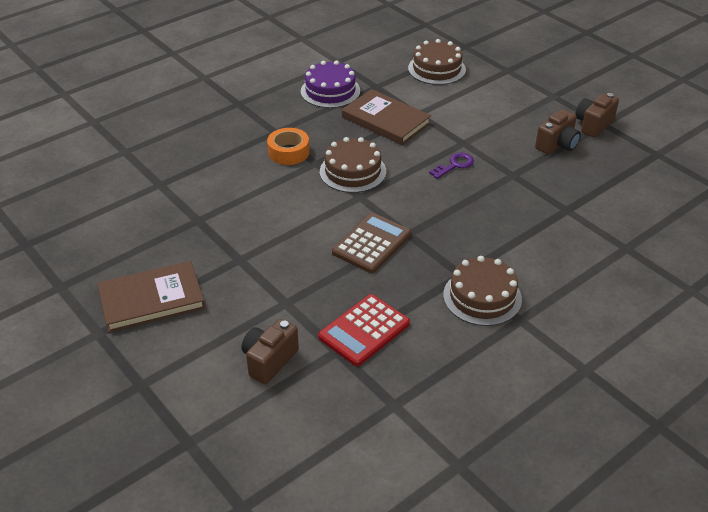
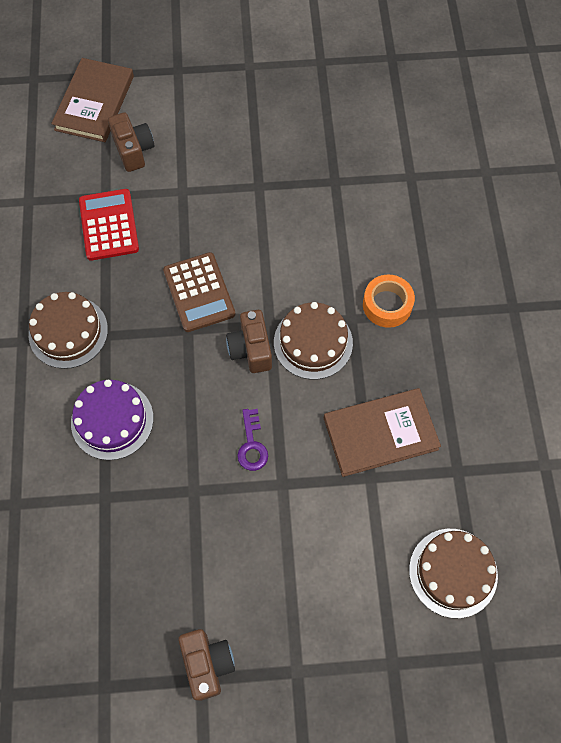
camera: 125 degrees right, 25 degrees up
(151, 299) = (259, 109): brown book -> brown book (94, 103)
(330, 91) = (480, 414): purple cake -> purple cake (112, 420)
(557, 145) = (204, 584): brown camera -> brown camera (251, 349)

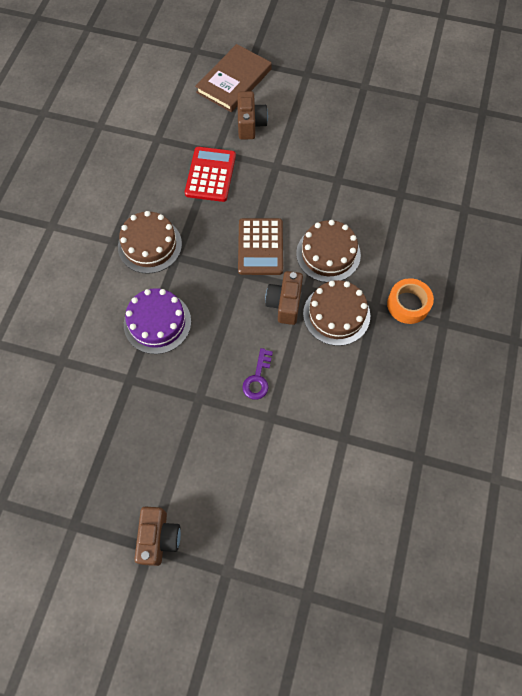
camera: 20 degrees right, 0 degrees up
(380, 433) = (365, 405): brown book -> none
(453, 572) = (385, 539): brown cake -> brown cake (328, 254)

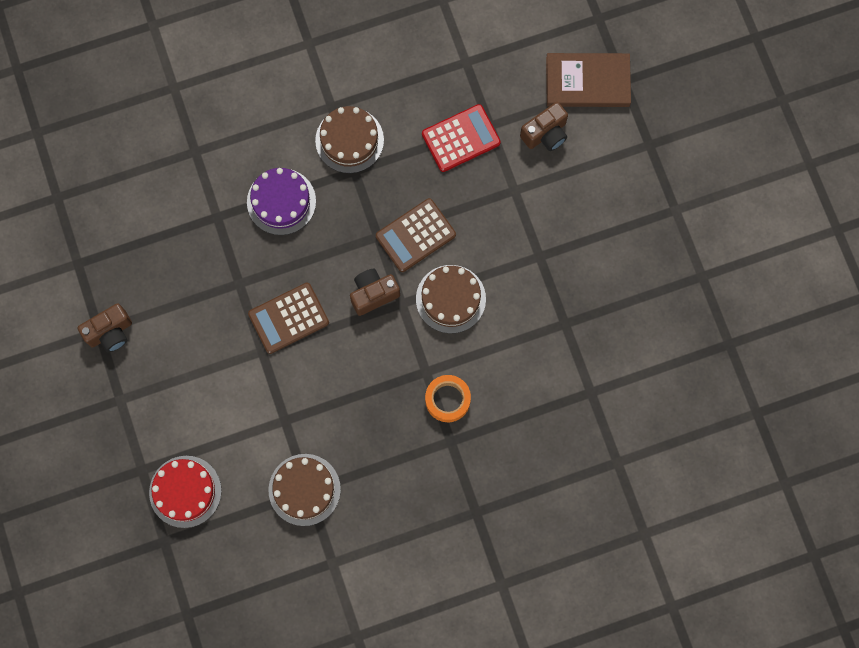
camera: 55 degrees right, 10 degrees up
(258, 378) = (288, 318): purple key -> brown calculator
(336, 314) = (394, 344): brown cake -> brown cake (304, 489)
(353, 567) = (185, 491): none -> red cake

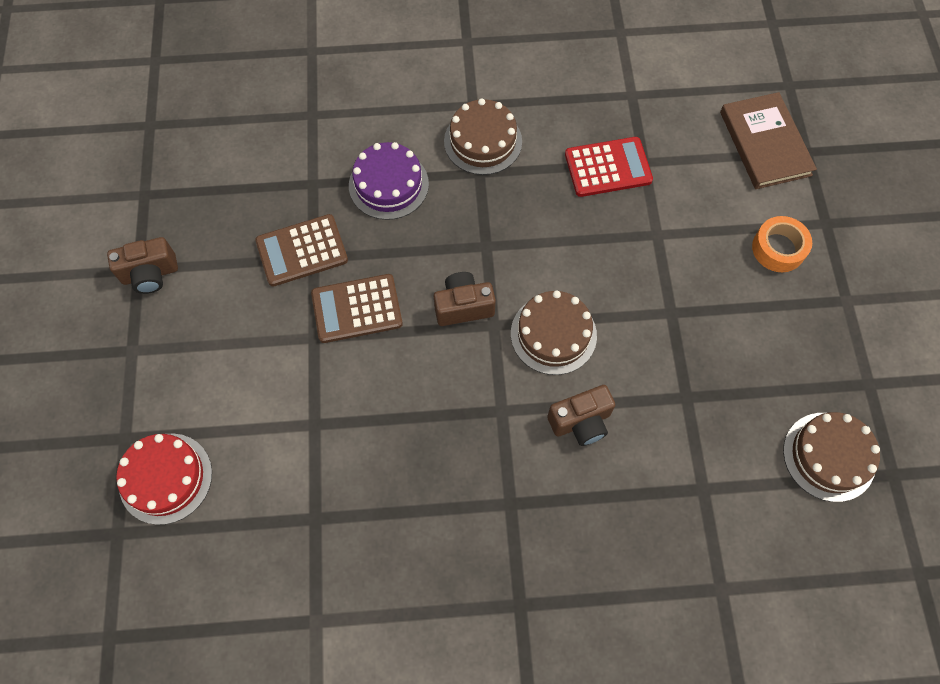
camera: 15 degrees right, 10 degrees down
(304, 489) = (310, 515): brown cake -> brown cake (829, 456)
(415, 235) = (530, 255): brown calculator -> brown calculator (302, 251)
(447, 400) = (519, 451): orange tape -> orange tape (778, 248)
(545, 134) = (706, 184): brown camera -> brown camera (581, 422)
(587, 82) = (765, 143): brown book -> brown book turned 60 degrees clockwise

